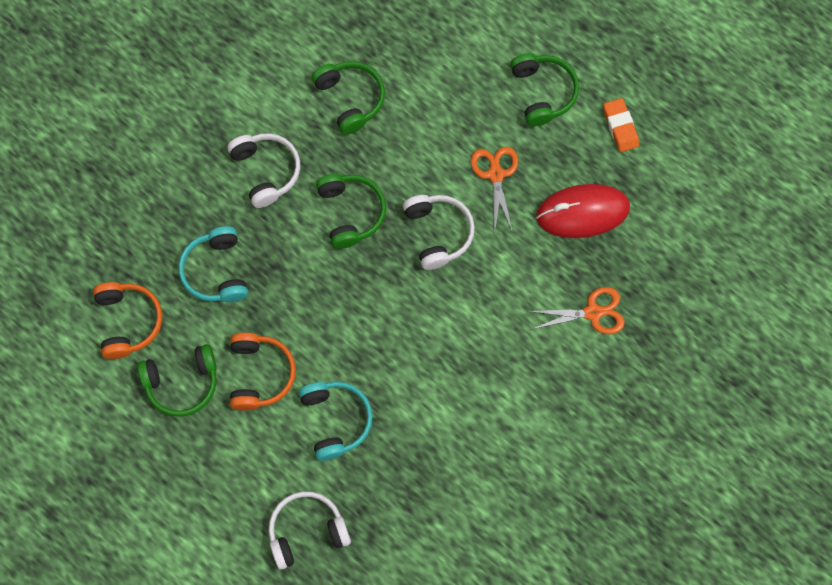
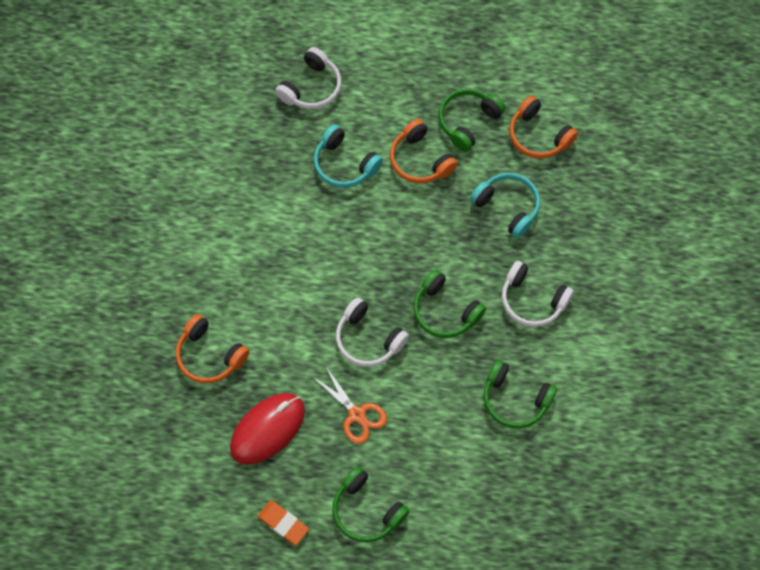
camera: 145 degrees right, 5 degrees down
(592, 313) = (210, 355): orange scissors -> orange headphones

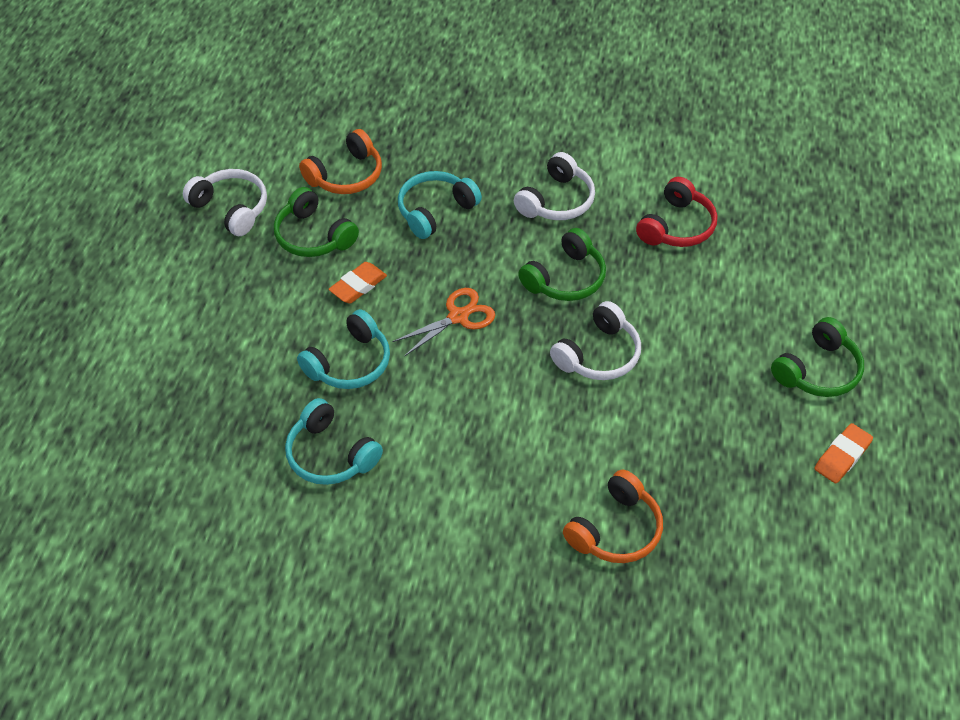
camera: 85 degrees left, 15 degrees down
(263, 163) = (330, 455): none -> turquoise headphones
(267, 429) = (719, 467): red mouse -> none
(311, 88) = (224, 392): white headphones -> white headphones (231, 208)
(356, 414) = (697, 372): orange scissors -> orange scissors (458, 317)
(420, 160) = (358, 286): orange headphones -> orange eraser
(515, 399) = (677, 226): green headphones -> red headphones

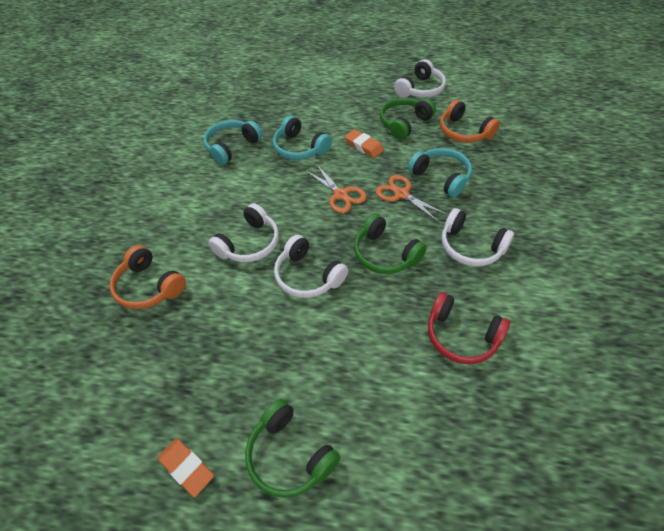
camera: 90 degrees right, 0 degrees up
(463, 253) = (401, 194): none -> orange scissors
(543, 418) = (249, 243): none -> white headphones

